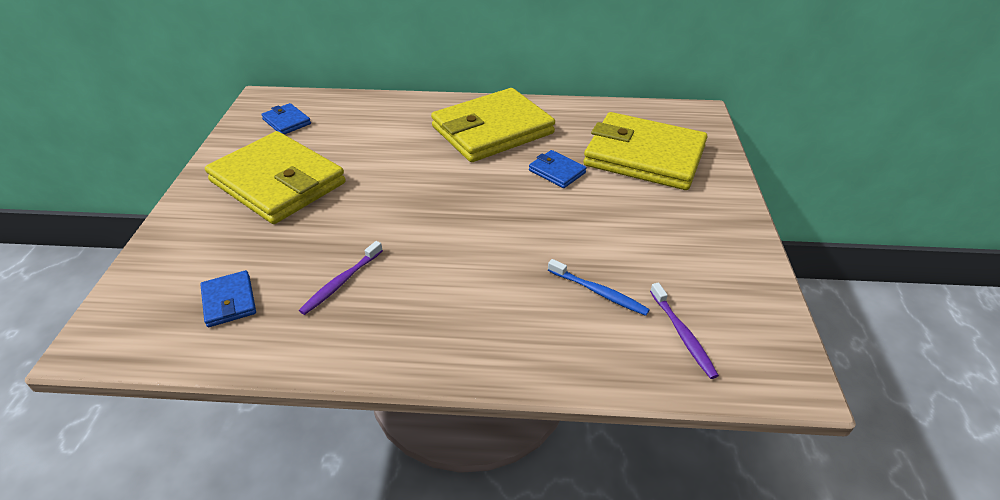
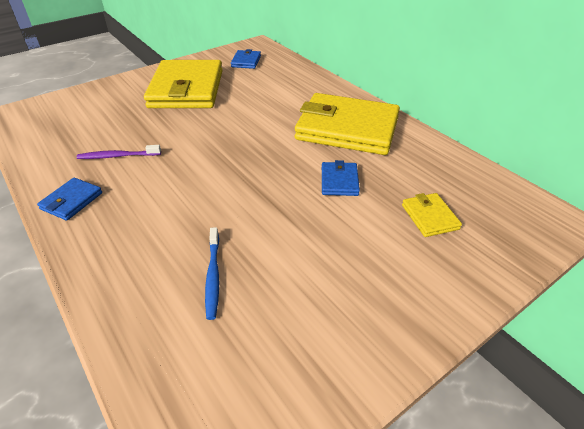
camera: 50 degrees right, 0 degrees up
(229, 301) = (70, 130): blue wallet -> blue wallet (71, 201)
(644, 156) = (429, 217): yellow wallet -> yellow wallet, size x0.43
(682, 335) = (204, 358): purple toothbrush -> none

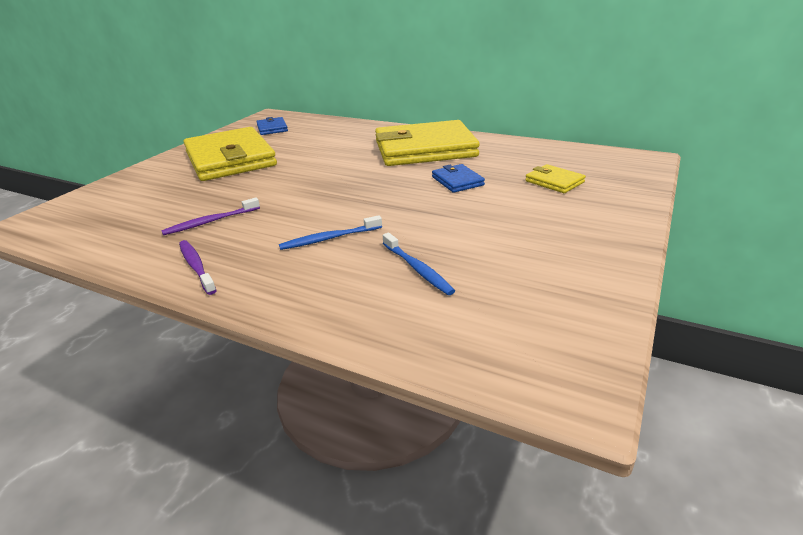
camera: 25 degrees left, 10 degrees down
(71, 201) = (196, 266): blue wallet -> purple toothbrush
(180, 210) = (329, 238): none -> blue toothbrush

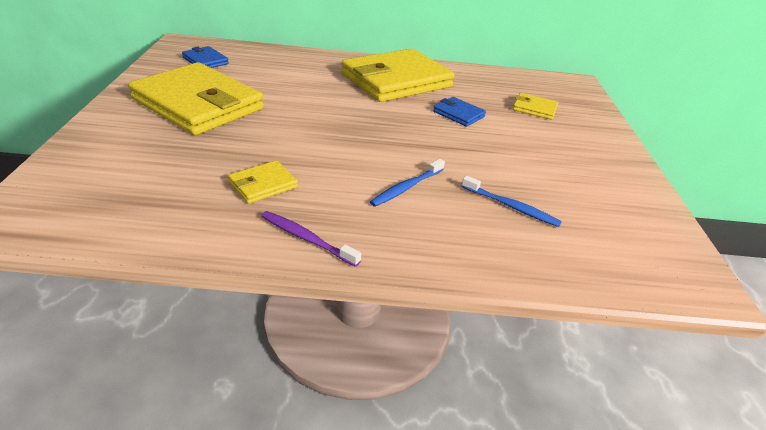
camera: 30 degrees left, 5 degrees up
(210, 222) = (263, 185): purple toothbrush -> yellow wallet

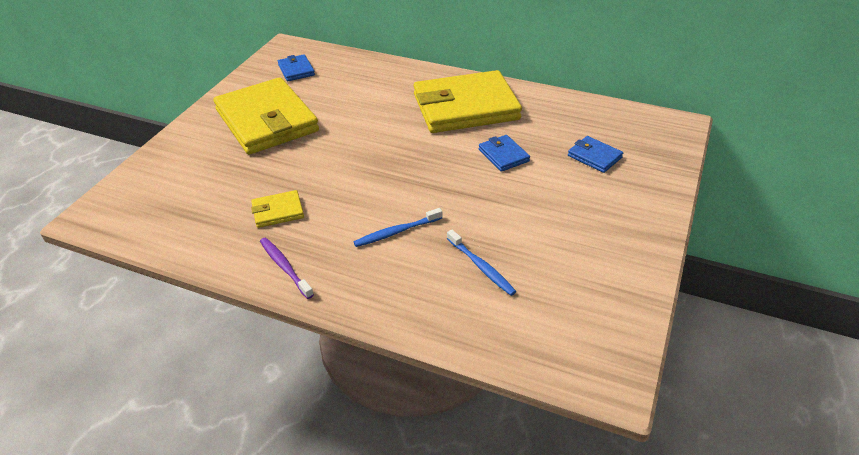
camera: 25 degrees right, 5 degrees up
(534, 109) = (594, 156): yellow wallet -> blue wallet

